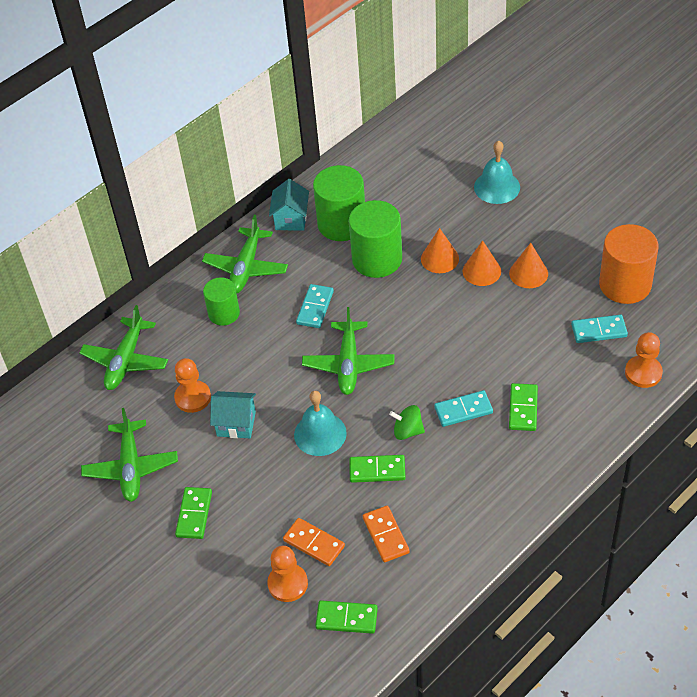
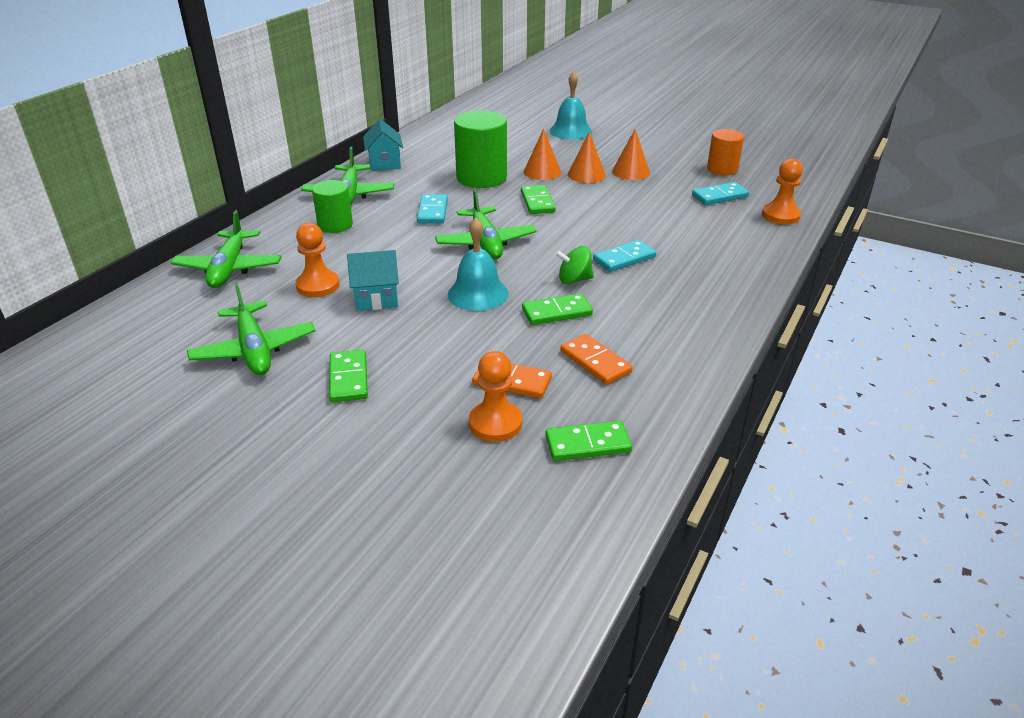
camera: 20 degrees left, 15 degrees down
(342, 223) = (436, 162): green cylinder -> none
(523, 409) = (684, 250): green domino -> green domino (537, 202)
(625, 284) = (722, 169): orange cylinder -> orange cylinder, size x0.62

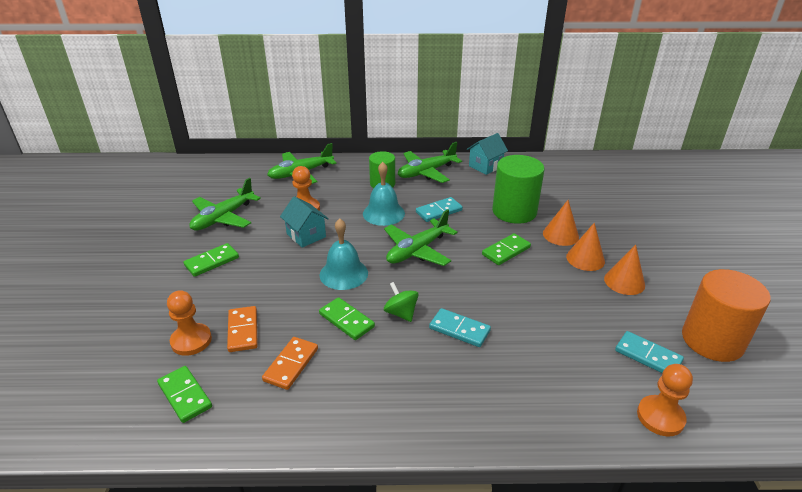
camera: 60 degrees right, 0 degrees up
(570, 131) = (657, 222): turquoise bell -> turquoise bell (383, 213)
(722, 169) = (712, 340): orange cylinder -> orange cylinder, size x1.62

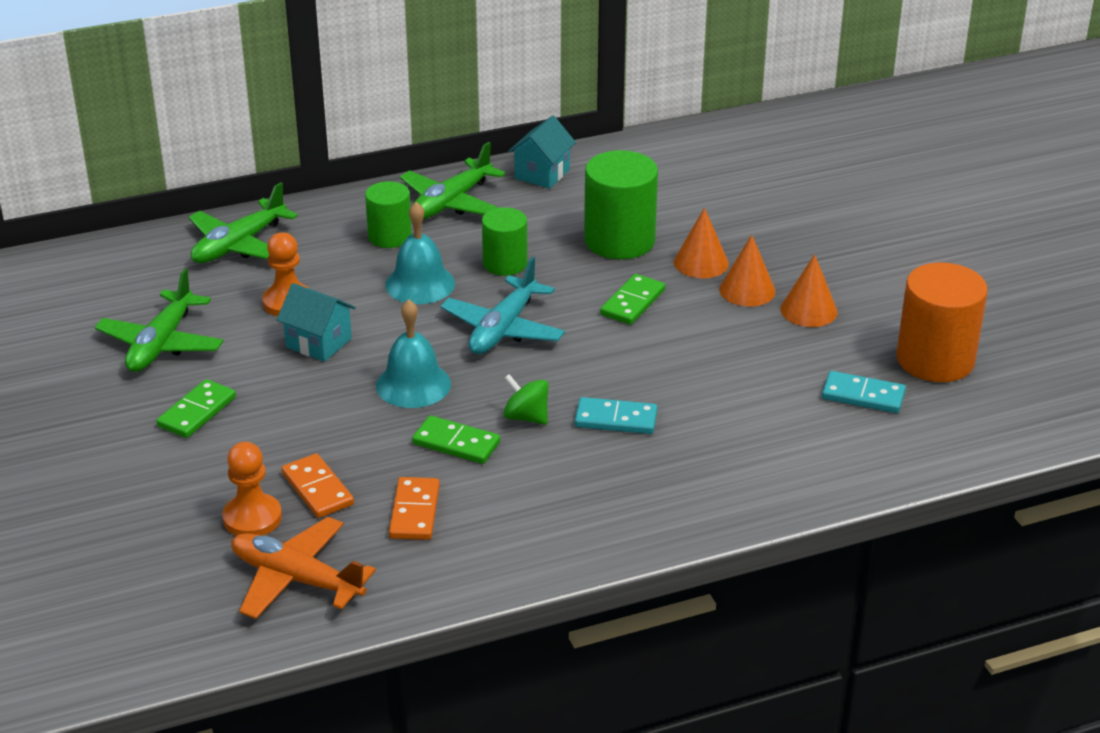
camera: 20 degrees left, 0 degrees up
(185, 395) = (296, 579): green domino -> orange plane
(417, 250) = (503, 329): green plane -> turquoise plane
(439, 211) = (505, 263): turquoise domino -> green cylinder
(660, 417) = (894, 458): orange pawn -> none

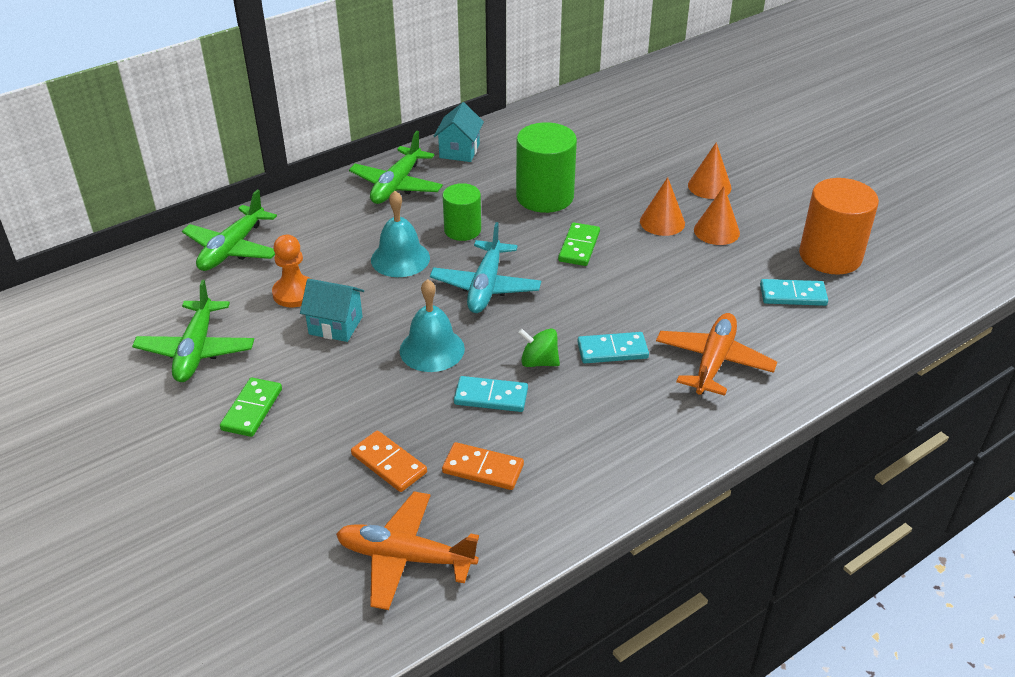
camera: 15 degrees left, 5 degrees up
(252, 518) = (341, 504): orange pawn -> none
(390, 236) = (358, 221): green cylinder -> none
(415, 512) = (483, 469): orange domino -> orange domino turned 60 degrees counterclockwise
(456, 443) = (491, 397): green domino -> turquoise domino
(701, 263) = (616, 205): orange cone -> orange cone (709, 186)
(727, 451) = (713, 362): none -> orange plane

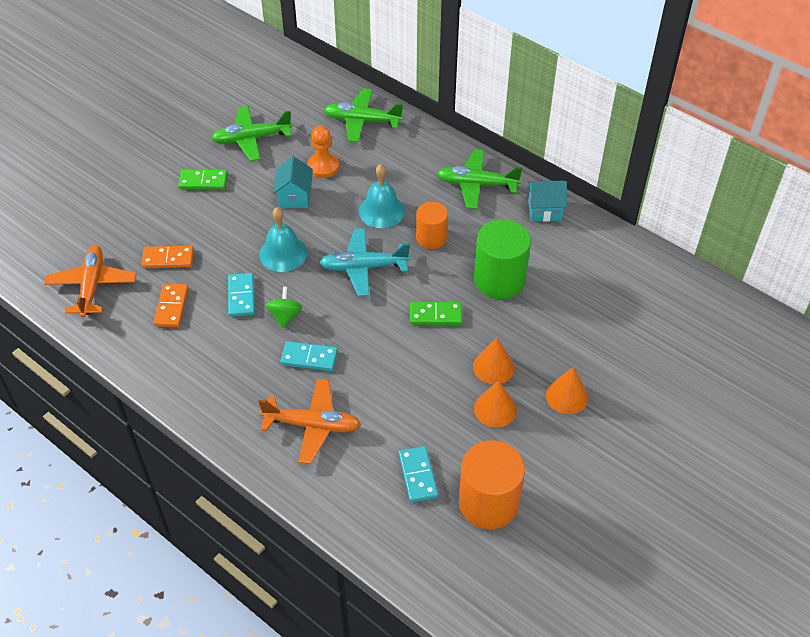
camera: 75 degrees right, 10 degrees up
(389, 463) = (168, 259): orange domino -> orange domino turned 60 degrees clockwise
(462, 230) = (431, 238): green cylinder -> orange cylinder
(612, 350) = (309, 358): turquoise domino -> turquoise domino turned 60 degrees counterclockwise

